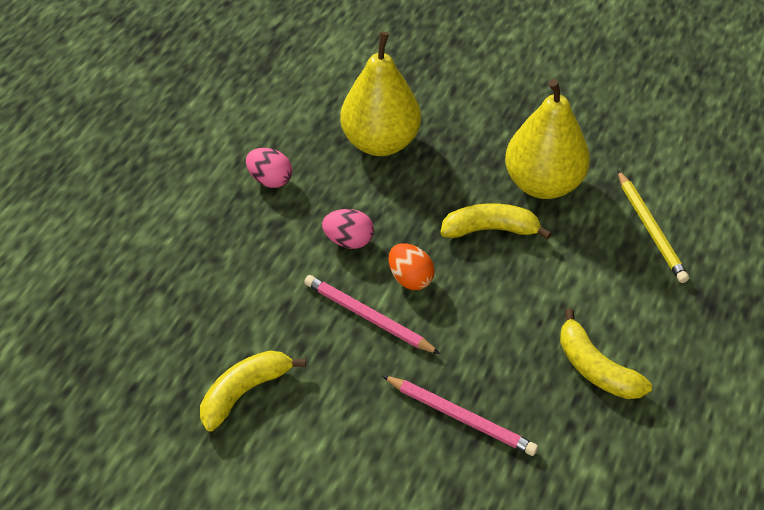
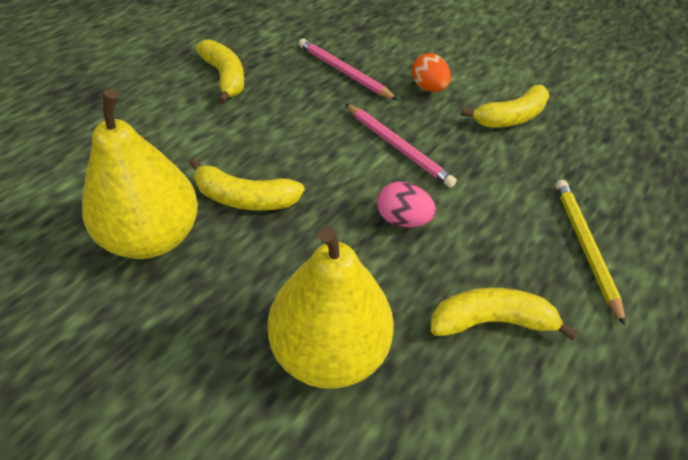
camera: 170 degrees left, 0 degrees up
(270, 180) = (490, 321): pink egg -> yellow banana
(410, 278) = (348, 170): orange egg -> orange egg (428, 88)
(650, 229) = (82, 163): yellow pencil -> yellow pencil (585, 247)

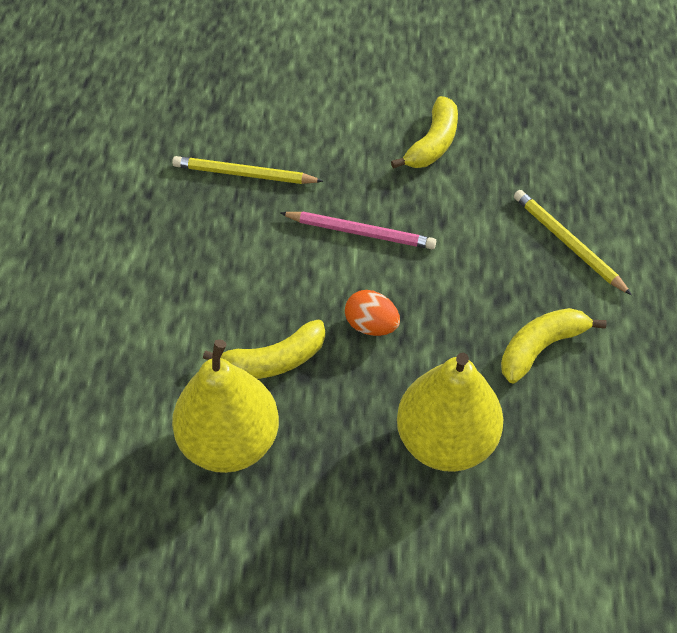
camera: 30 degrees left, 5 degrees up
(224, 77) = (133, 246): yellow banana -> none
(344, 72) = (244, 174): pink pencil -> yellow pencil
(402, 219) = (417, 302): pink egg -> none
(428, 88) = (338, 149): orange egg -> orange egg (371, 325)

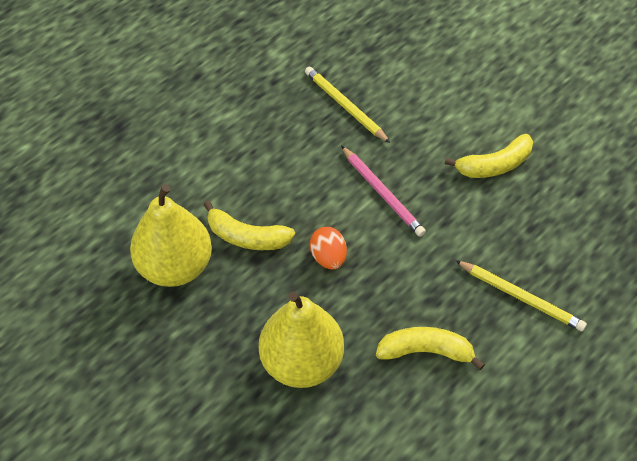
camera: 40 degrees right, 0 degrees up
(568, 243) = (520, 297): yellow pencil -> yellow pencil turned 120 degrees clockwise

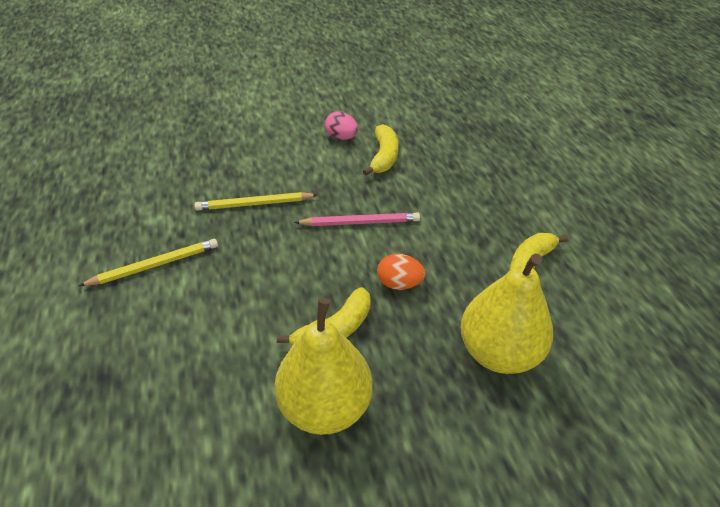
camera: 60 degrees left, 10 degrees down
(495, 116) = (341, 137): none -> pink egg
(520, 297) = (508, 196): yellow pencil -> yellow pencil (154, 265)

